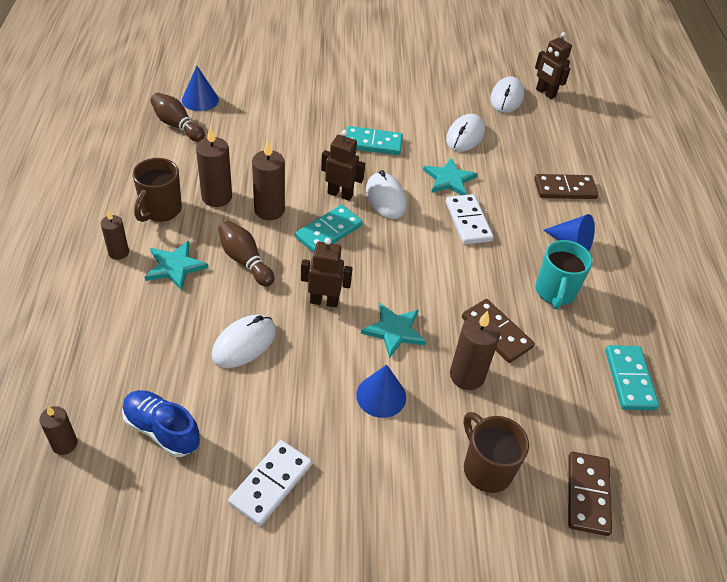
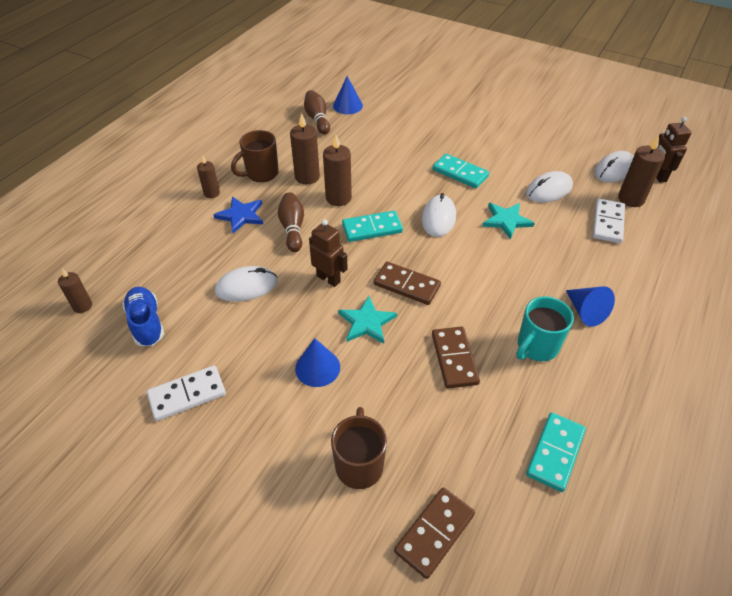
camera: 35 degrees right, 0 degrees up
(175, 267) = (241, 215): turquoise star -> blue star
(340, 194) = (403, 203): brown robot -> none
(467, 376) = (400, 383): brown candle -> brown candle (631, 199)
(468, 221) = (498, 259): white domino -> white domino (607, 223)
(565, 189) = (615, 263): brown domino -> brown domino (406, 285)

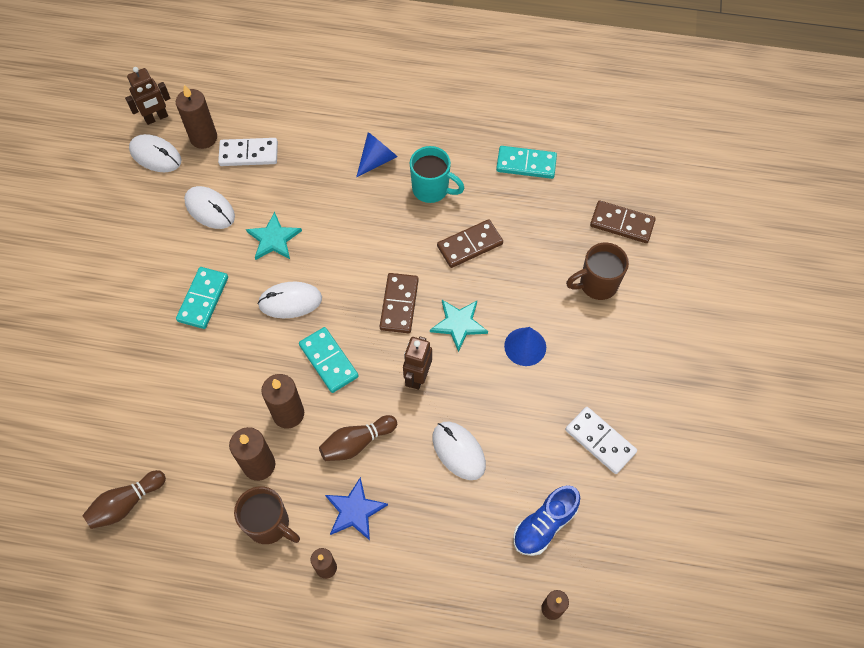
camera: 110 degrees left, 15 degrees up
(347, 106) = (82, 475): blue cone -> none

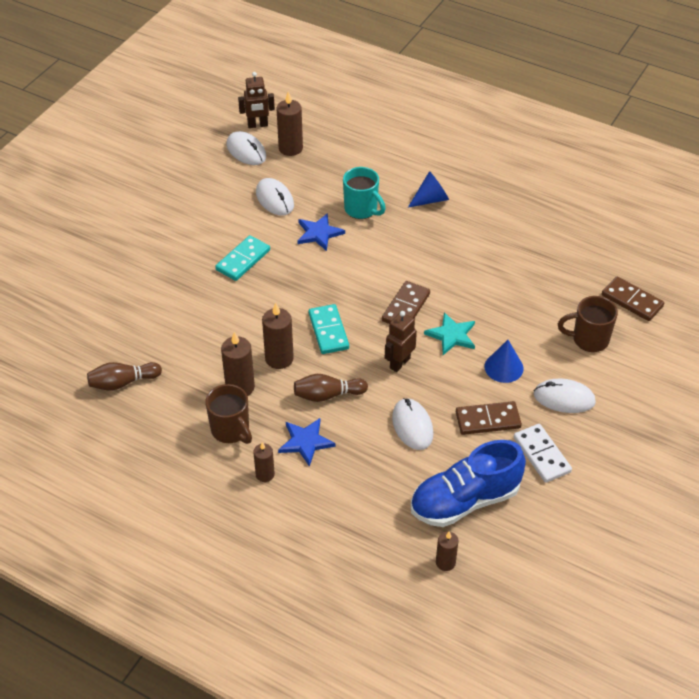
camera: 20 degrees right, 15 degrees down
(248, 154) = (323, 168): white domino -> none
(274, 239) = (319, 233): turquoise star -> blue star
(290, 301) = (314, 281): white mouse -> white mouse (564, 398)
(432, 189) = (470, 232): turquoise mug -> turquoise mug (362, 209)
(470, 245) = (486, 281): brown domino -> brown domino (488, 420)
(526, 164) = (562, 235): turquoise domino -> none
(544, 525) = (464, 501): blue shoe -> blue shoe, size x1.59

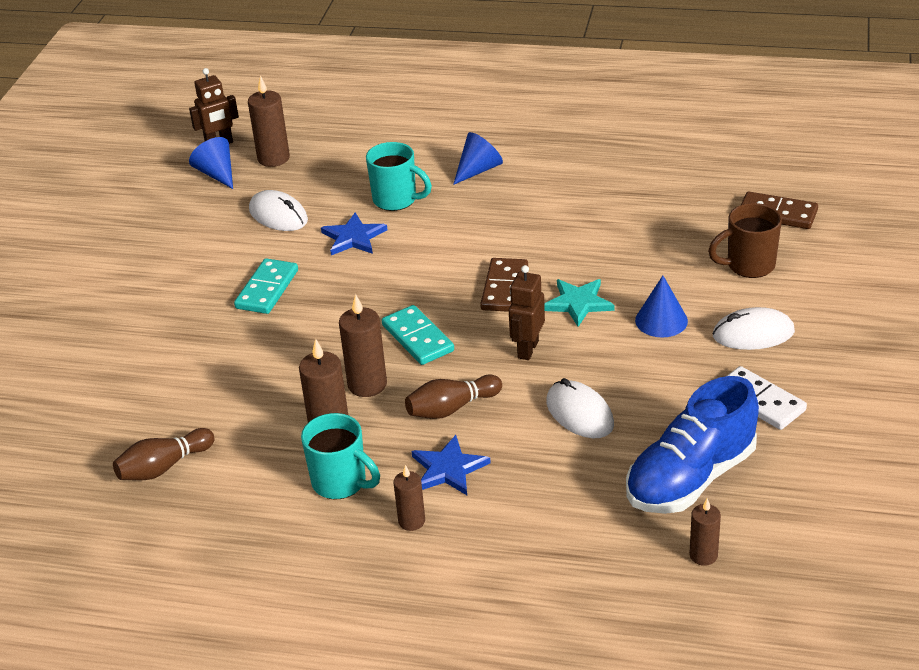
camera: 15 degrees left, 10 degrees down
(231, 430) = (341, 483): brown mug -> turquoise mug
(246, 151) = (217, 174): white mouse -> blue cone
(488, 420) = (672, 382): brown domino -> none

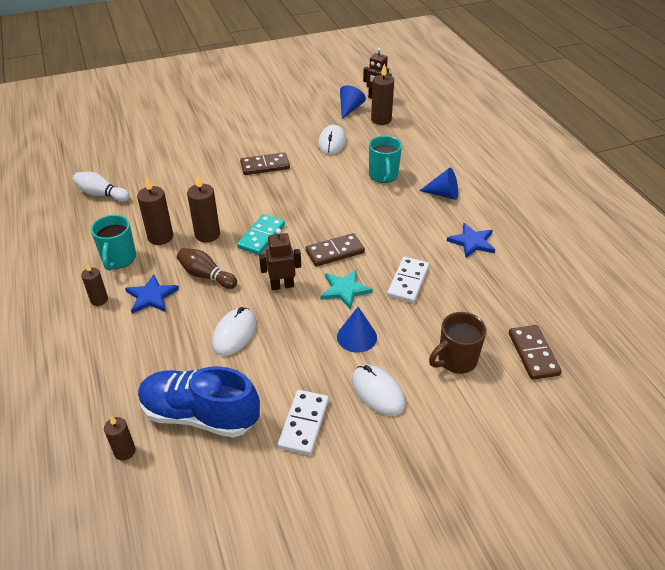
camera: 55 degrees right, 5 degrees up
(164, 467) = (101, 194): brown bowling pin -> white bowling pin
(267, 289) = (265, 166): turquoise domino -> brown domino
(353, 237) = (334, 175): blue star -> blue star (472, 242)
(605, 252) = (408, 281): none -> white domino
(749, 265) = (456, 360): brown mug -> brown mug turned 75 degrees counterclockwise

